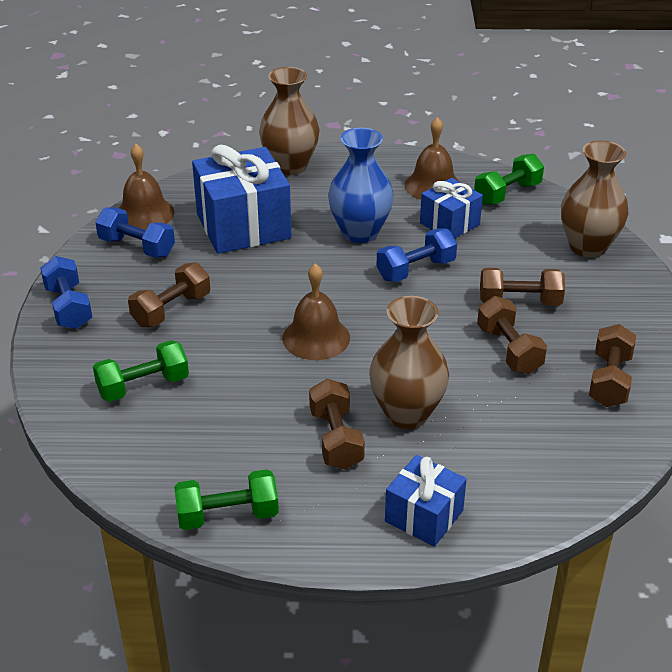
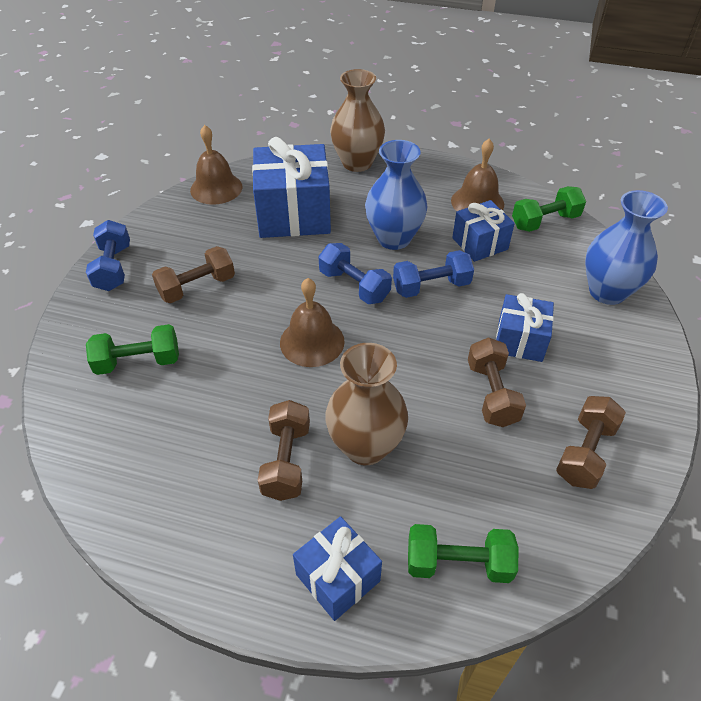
camera: 15 degrees right, 10 degrees up
(137, 247) = (196, 219): blue dumbbell -> blue dumbbell (354, 286)
(227, 515) = (149, 527): green dumbbell -> green dumbbell (458, 563)
(519, 302) = (520, 340): brown dumbbell -> blue gift
(588, 247) = (607, 292): brown vase -> blue vase

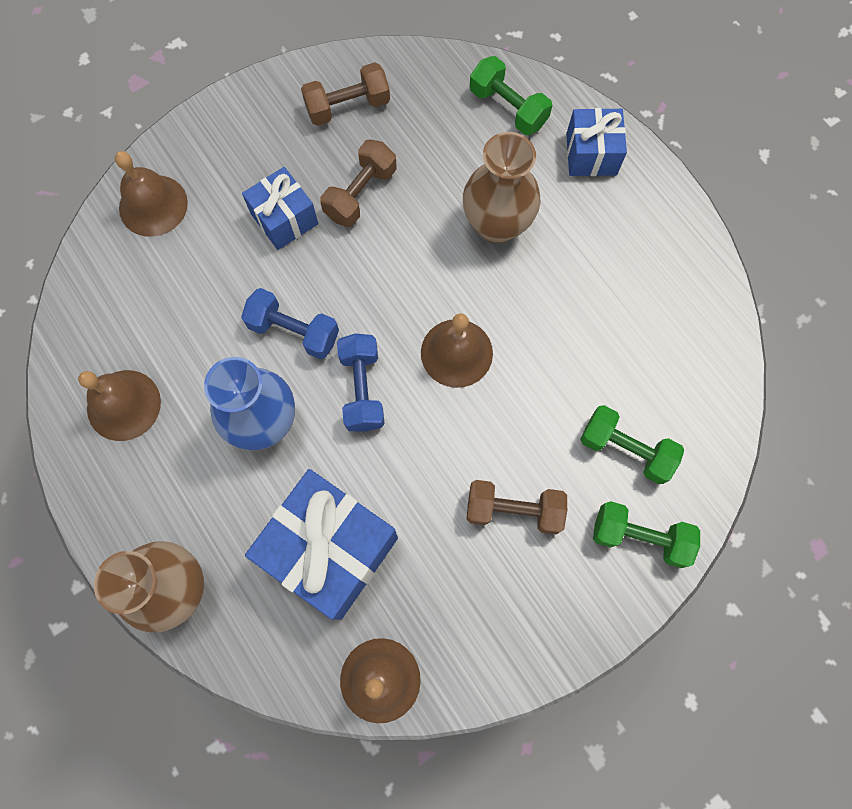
camera: 140 degrees left, 25 degrees up
(113, 268) = (583, 614): blue dumbbell -> none
(286, 461) = (564, 257): brown dumbbell -> none
(480, 243) = (190, 346): blue gift -> none
(545, 221) = (95, 323): green dumbbell -> green dumbbell (639, 537)
(607, 292) = (153, 205): blue vase -> brown bell

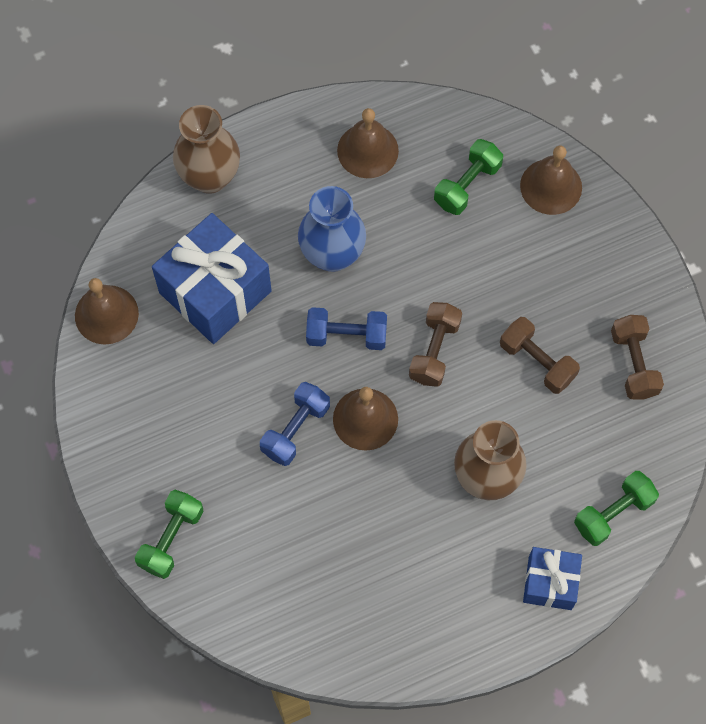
camera: 100 degrees right, 5 degrees down
(284, 219) = (520, 293): blue gift -> none
(294, 331) = (409, 287): blue dumbbell -> blue dumbbell (295, 429)
(513, 510) = (216, 440): brown dumbbell -> brown dumbbell (434, 351)
(625, 449) = (249, 545): green dumbbell -> green dumbbell (467, 185)

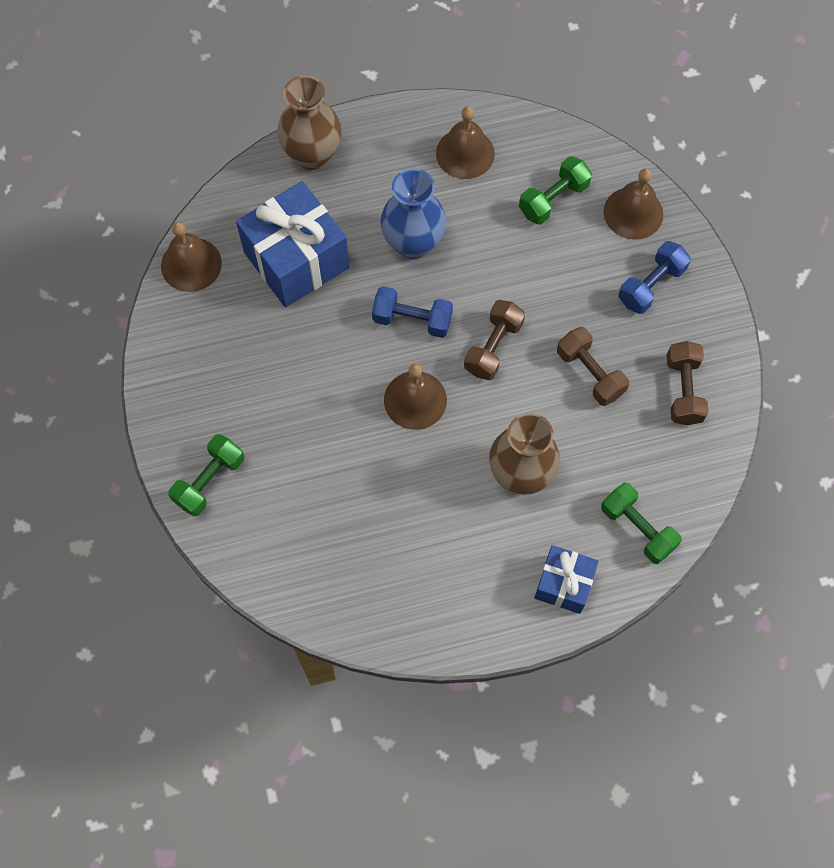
camera: 10 degrees right, 0 degrees up
(295, 429) = (347, 399): blue dumbbell -> blue dumbbell (651, 285)
(613, 513) = (637, 528): green dumbbell -> green dumbbell turned 75 degrees clockwise

